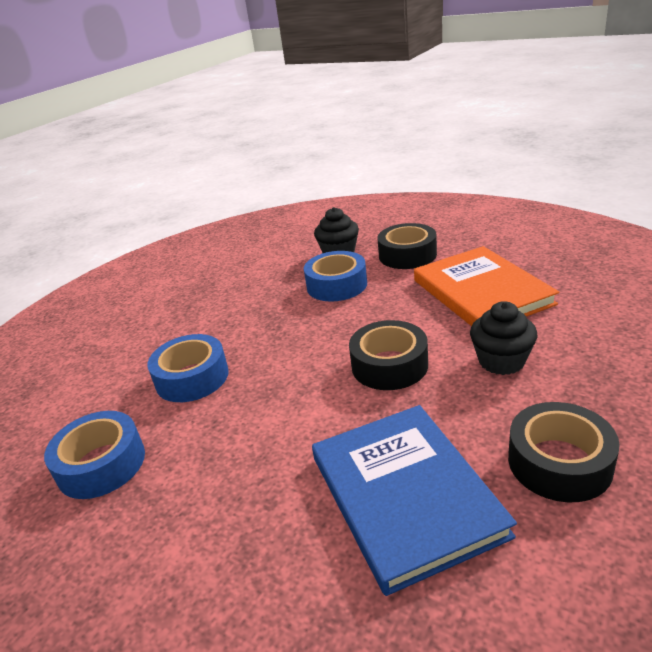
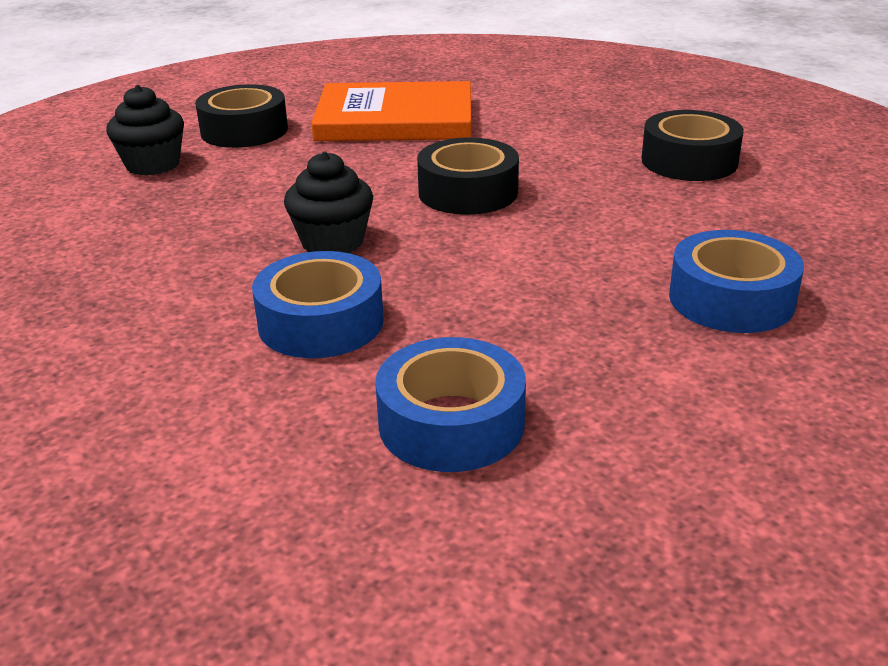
camera: 70 degrees left, 0 degrees up
(337, 285) = (241, 183): blue tape -> blue tape (731, 299)
(405, 495) = (679, 229): blue book -> none
(501, 361) = (529, 143): black cupcake -> black cupcake (332, 242)

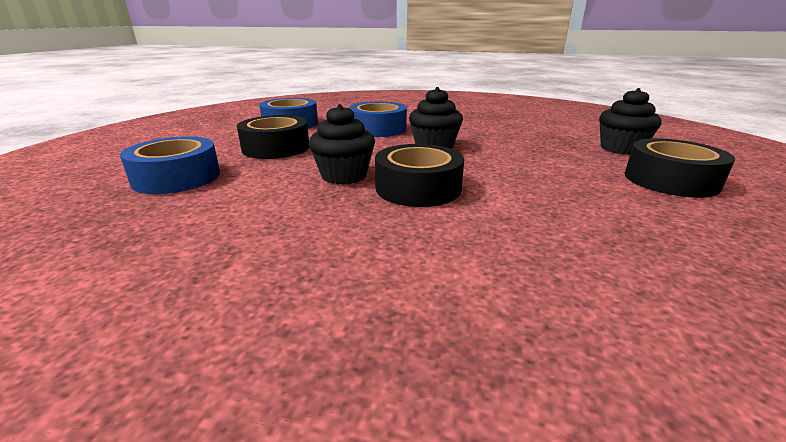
camera: 140 degrees right, 5 degrees down
(395, 119) = (632, 234): orange book -> none
(519, 231) = (344, 176): none -> black cupcake
(689, 161) = (238, 299): black tape -> black tape (276, 148)

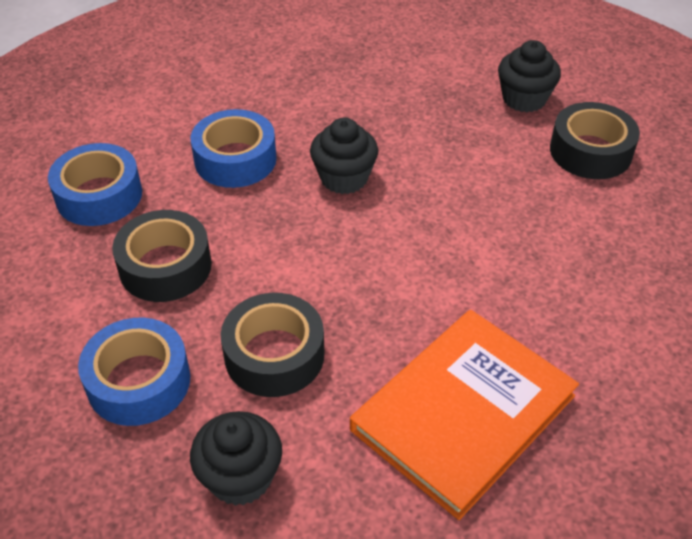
camera: 35 degrees left, 20 degrees up
(344, 176) = (312, 285): black cupcake -> black cupcake (240, 477)
(350, 280) = (463, 413): none -> orange book
(418, 188) = (402, 271): black tape -> black tape (274, 355)

